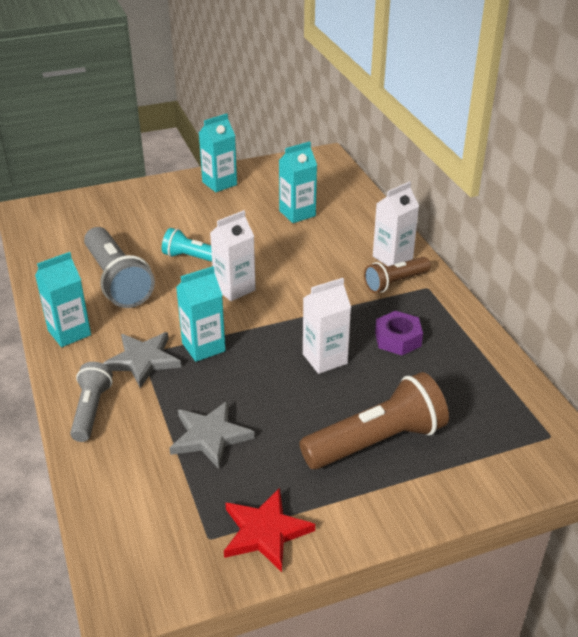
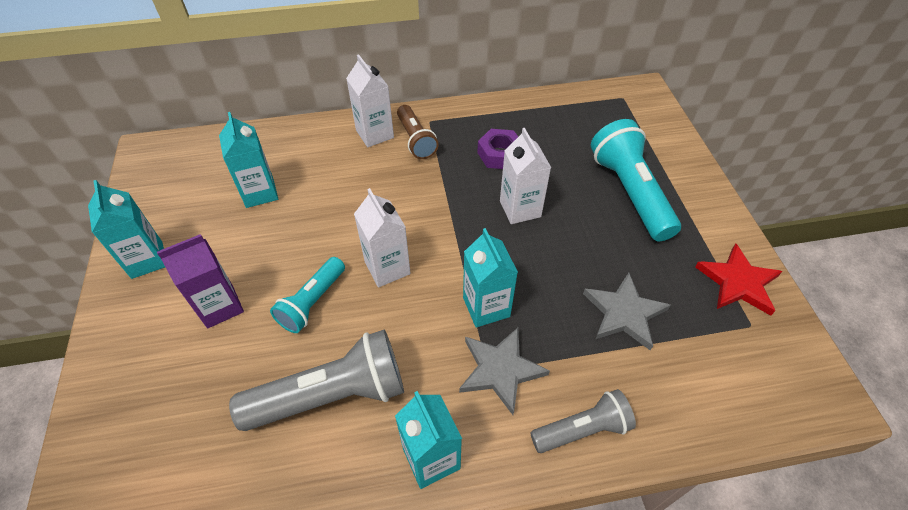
camera: 80 degrees left, 15 degrees up
(91, 410) = (582, 429): grey flashlight -> grey flashlight turned 150 degrees clockwise
(185, 221) = (220, 306): none -> purple carton
(376, 441) = (629, 192): brown flashlight -> turquoise flashlight

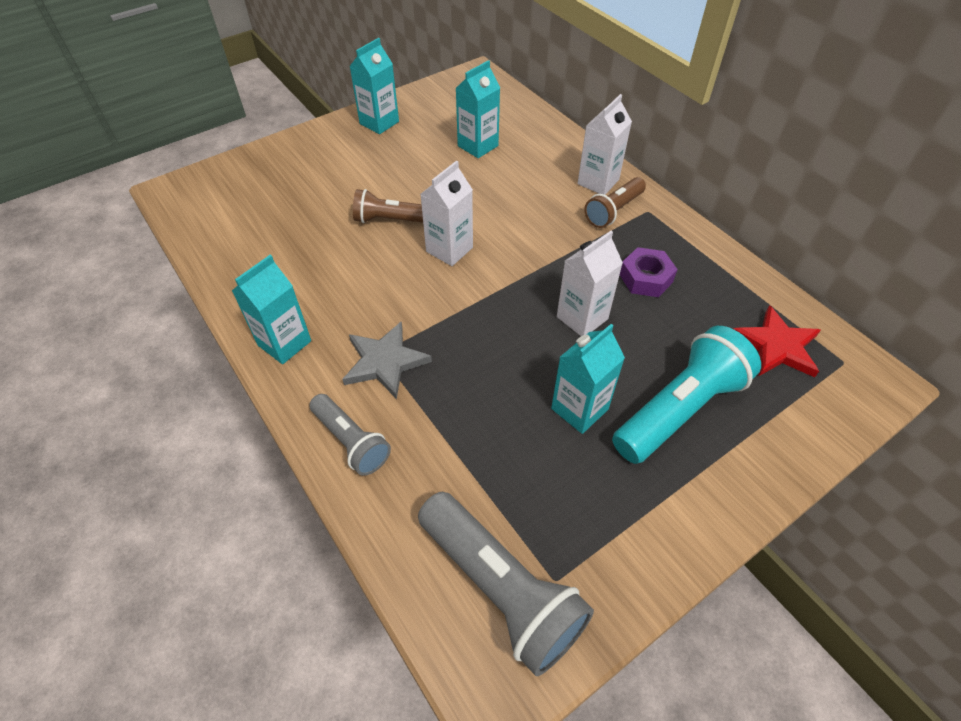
camera: 65 degrees right, 0 degrees up
(220, 306) = (360, 175): purple carton -> none
(312, 302) = (390, 220): turquoise flashlight -> brown flashlight
(331, 395) = (314, 264): grey flashlight -> grey flashlight (501, 588)
(486, 307) = (446, 330): turquoise carton -> turquoise carton (579, 409)
(624, 313) = (501, 444): grey star -> none
(738, 282) = (613, 555): red star -> red star (776, 346)

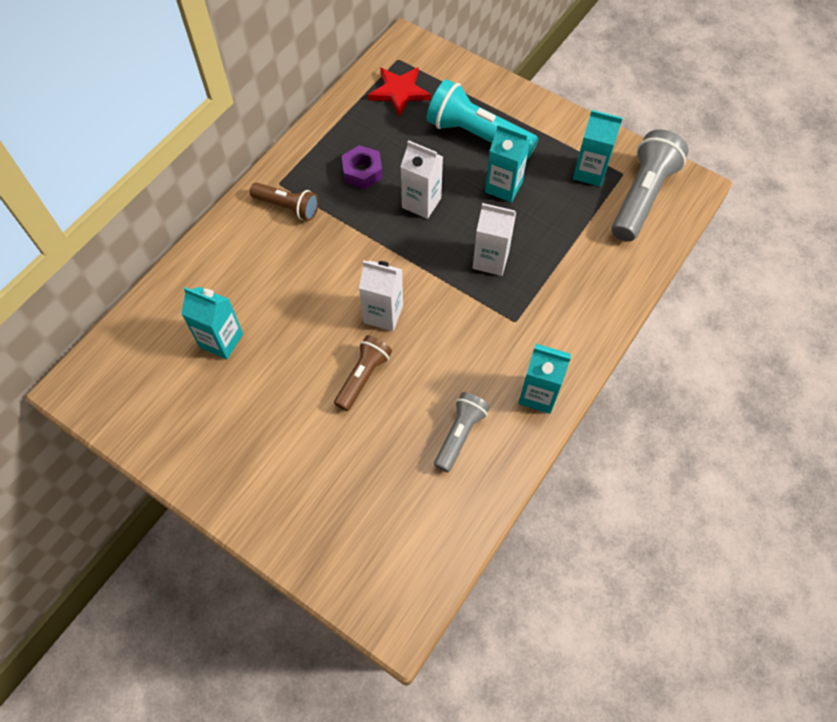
camera: 110 degrees left, 10 degrees up
(351, 441) = (596, 308): grey flashlight -> grey flashlight (459, 434)
(379, 123) = (205, 455): turquoise carton -> turquoise carton (589, 172)
(385, 362) = (521, 315): grey star -> none
(390, 220) = (363, 377): brown flashlight -> brown flashlight turned 135 degrees counterclockwise
(598, 182) = (249, 226): white carton -> white carton (490, 260)

